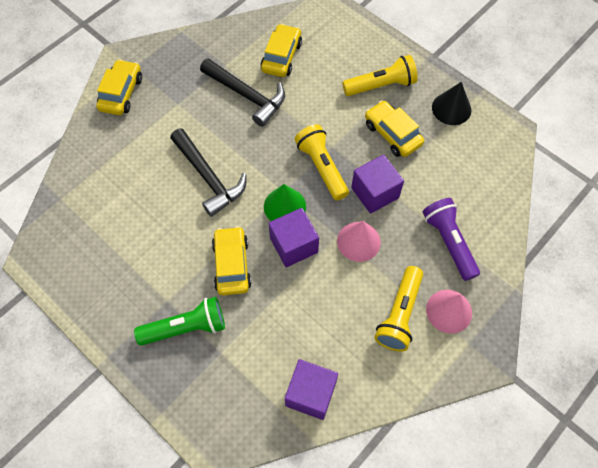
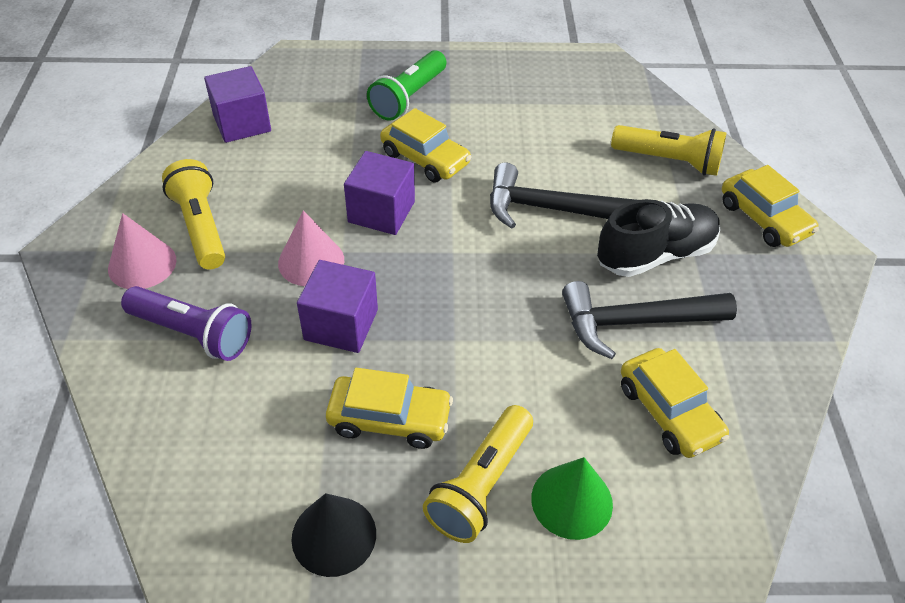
camera: 135 degrees right, 15 degrees down
(195, 116) = (655, 255): none -> black shoe
(284, 206) = (434, 238): green cone -> green cone (571, 501)
(321, 167) = (438, 306): yellow flashlight -> yellow flashlight (669, 161)

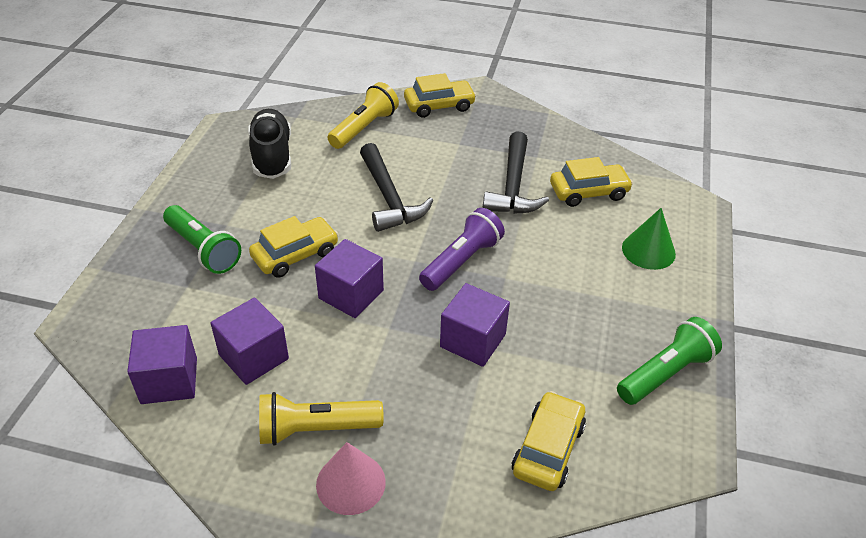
camera: 75 degrees left, 5 degrees down
(193, 333) = (454, 445): purple flashlight -> purple flashlight (461, 261)
(280, 165) = (253, 357): none -> purple cube
(311, 261) = (394, 350): pink cone -> none
(334, 535) = (665, 373): black cone -> green flashlight
(390, 419) = (571, 326): yellow car -> yellow car (548, 449)
(481, 485) = (632, 289): yellow flashlight -> none
(550, 209) = (389, 198): black hammer -> black hammer turned 45 degrees counterclockwise
(655, 255) = (455, 160): black shoe -> black shoe (272, 156)

